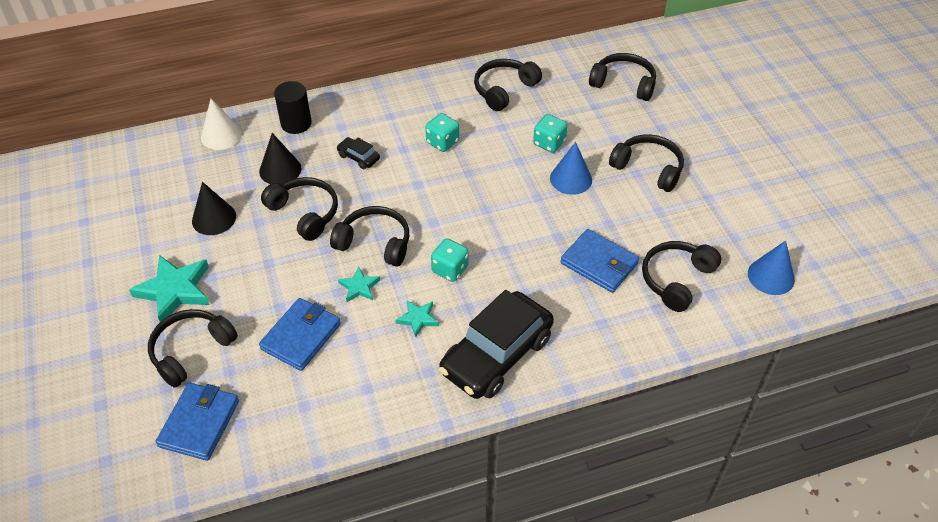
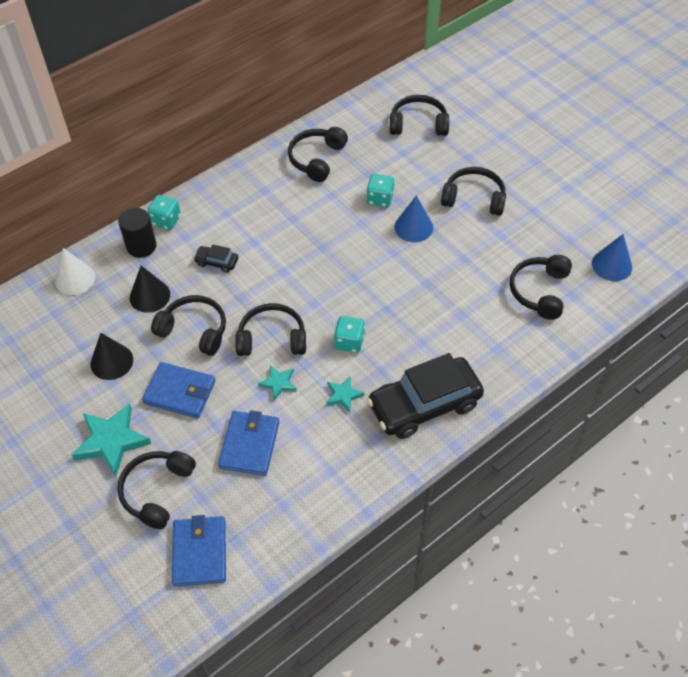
camera: 20 degrees left, 5 degrees up
(442, 142) = (286, 225): turquoise dice -> turquoise dice (166, 221)
(496, 355) = (424, 405): black car -> black car turned 45 degrees clockwise
(599, 263) = (471, 297): blue wallet -> blue wallet (180, 392)

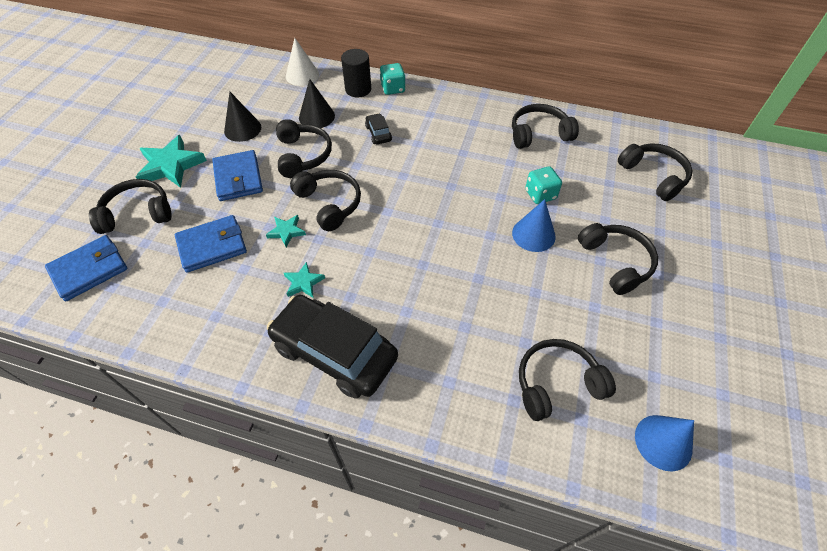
camera: 55 degrees right, 0 degrees up
(349, 342) = (365, 256): turquoise dice -> none

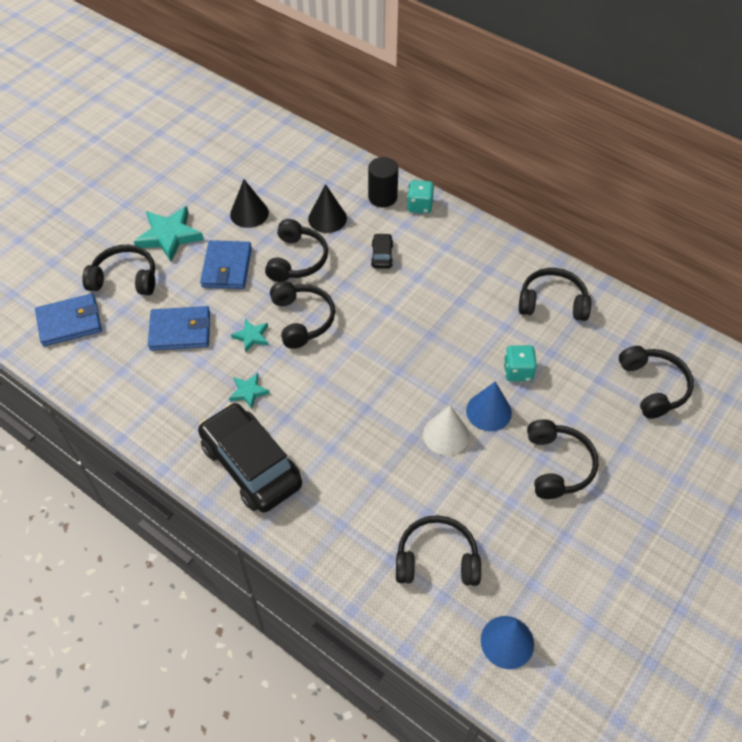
camera: 20 degrees right, 0 degrees up
(302, 75) = (331, 165): white cone -> white cone (446, 435)

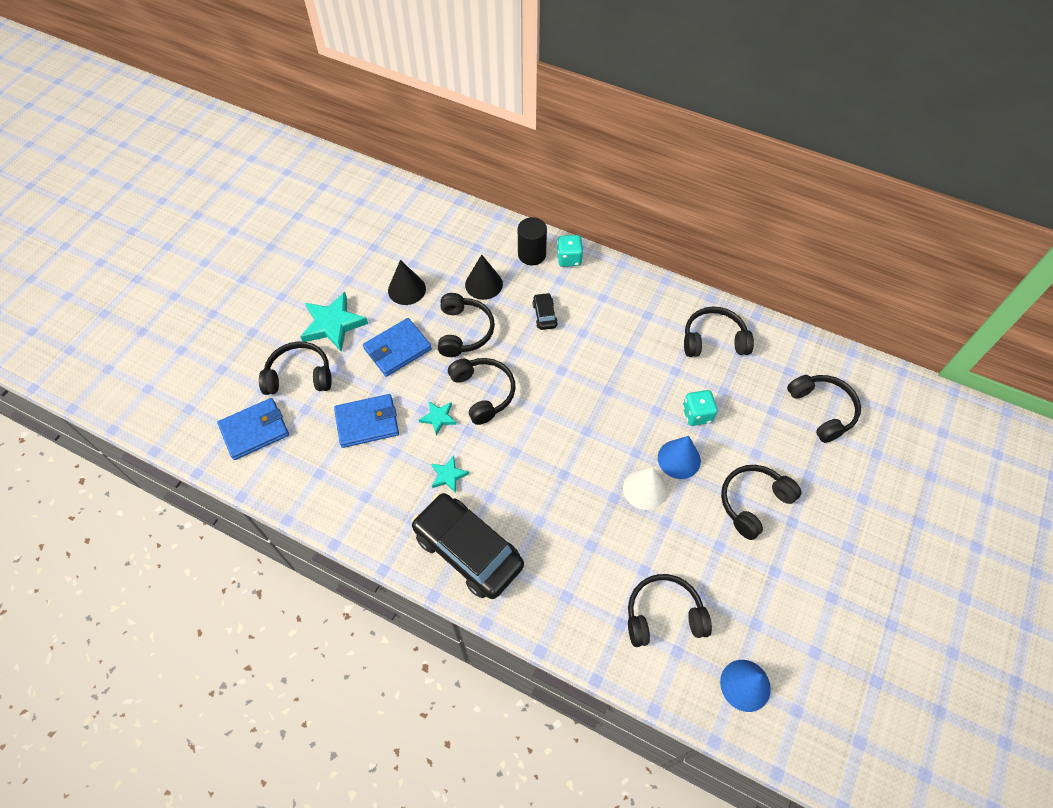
camera: 10 degrees left, 5 degrees up
(227, 267) = (397, 349): blue wallet -> blue wallet turned 60 degrees clockwise
(557, 465) = (753, 502): black headphones -> black headphones turned 120 degrees counterclockwise

